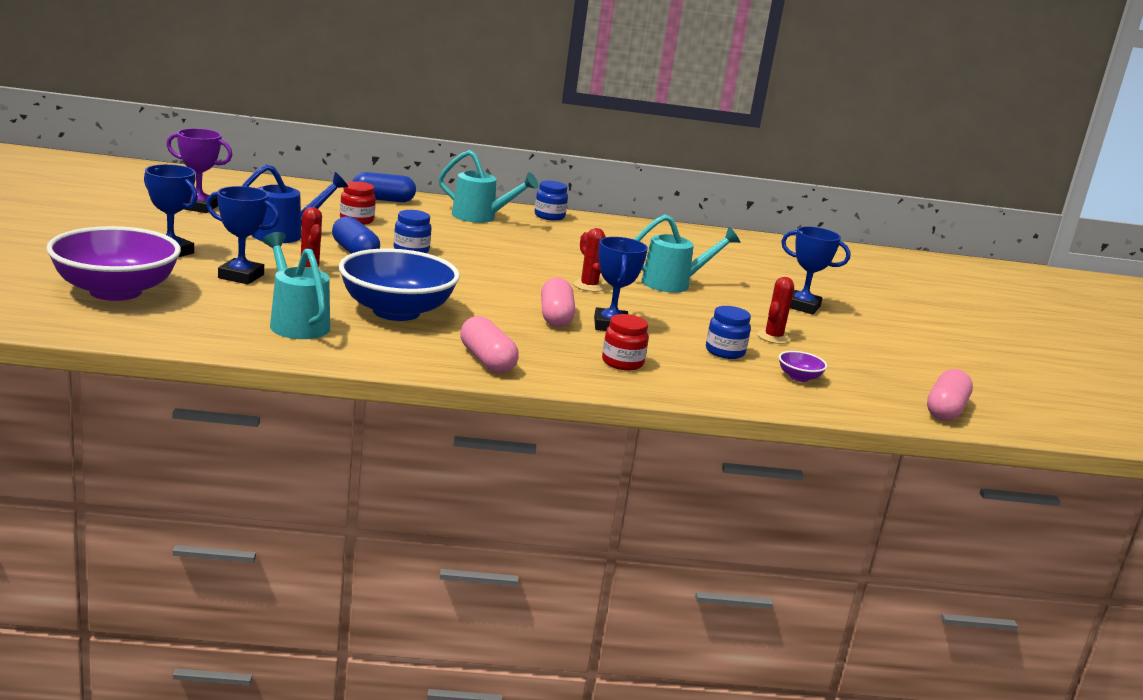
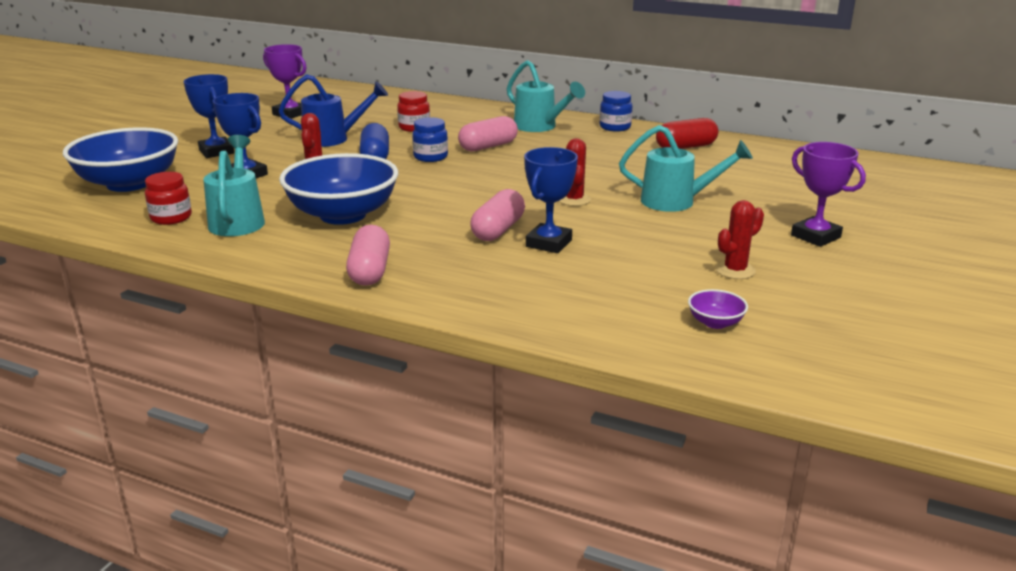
camera: 30 degrees right, 5 degrees up
(115, 291) = (129, 183): purple bowl -> blue bowl
(383, 199) = (463, 109): blue capsule -> none
(622, 363) = (513, 285): red jar -> red jar (171, 218)
(630, 234) = (685, 147): none -> red capsule
(725, 352) = (652, 283): blue jar -> none
(802, 306) = (815, 236): blue trophy -> purple trophy
(945, 410) = (887, 388): pink capsule -> pink capsule (488, 146)

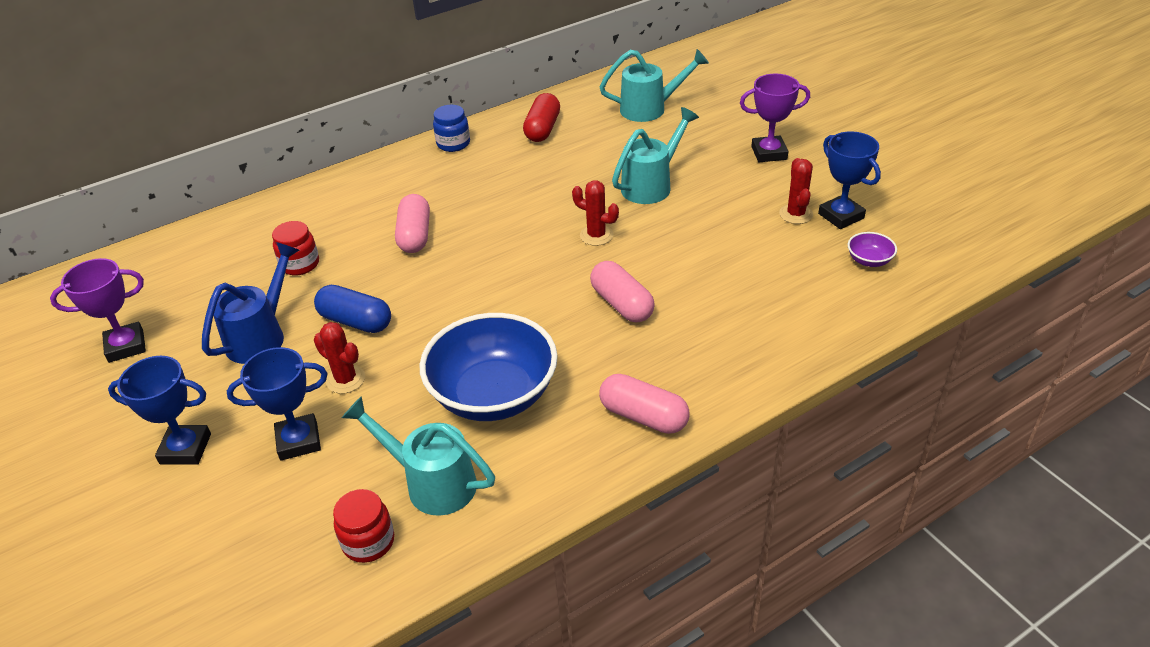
camera: 55 degrees left, 15 degrees up
(129, 183) = (208, 562): blue bowl -> none
(430, 157) = (400, 283): blue jar -> none
(539, 127) = (400, 184): turquoise watering can -> turquoise watering can (650, 109)
(549, 243) = (674, 285): blue trophy -> blue trophy (841, 216)

